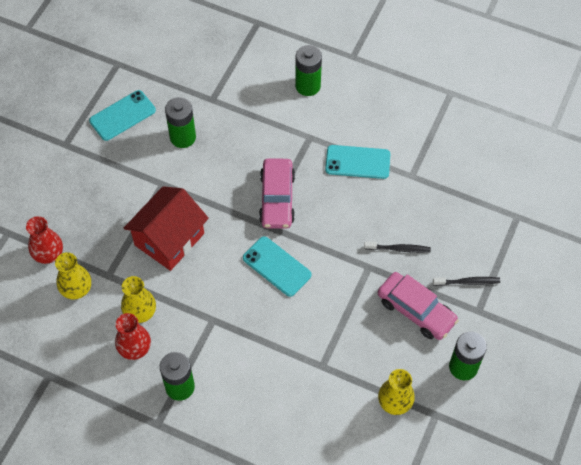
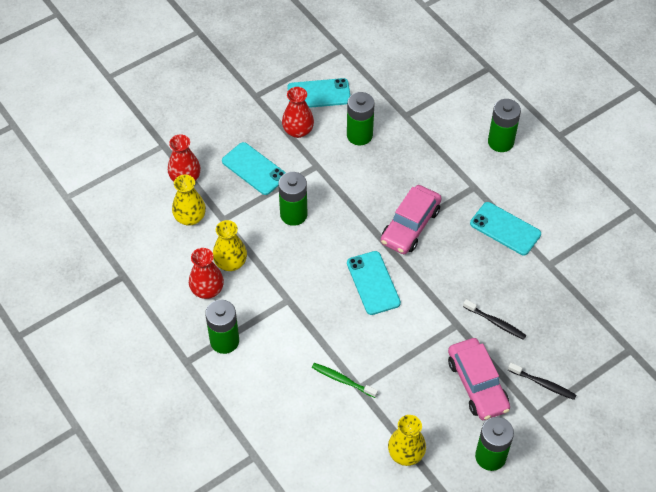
camera: 30 degrees right, 5 degrees down
(107, 214) = (254, 169): none -> turquoise phone
(125, 159) = (298, 131): none -> red vase
(169, 239) = (293, 214): red house -> green battery
(304, 367) = (342, 380): none -> green toothbrush

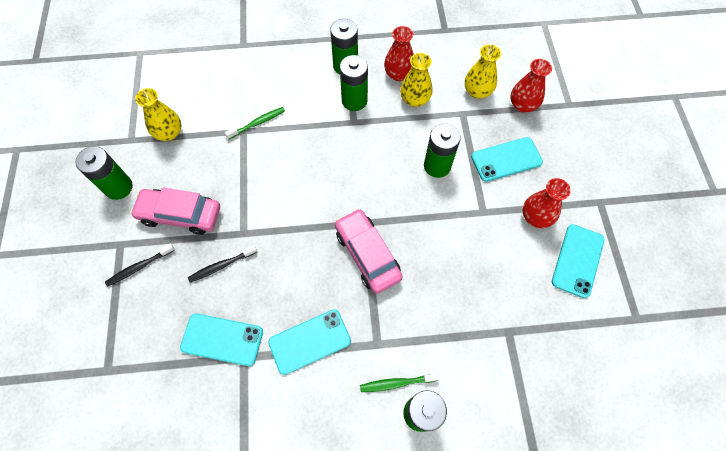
camera: 120 degrees right, 10 degrees up
(359, 135) = (502, 269): green battery -> green battery (354, 100)
(373, 283) = (328, 190): turquoise phone -> turquoise phone (222, 339)
(491, 163) = (397, 383): none -> green toothbrush

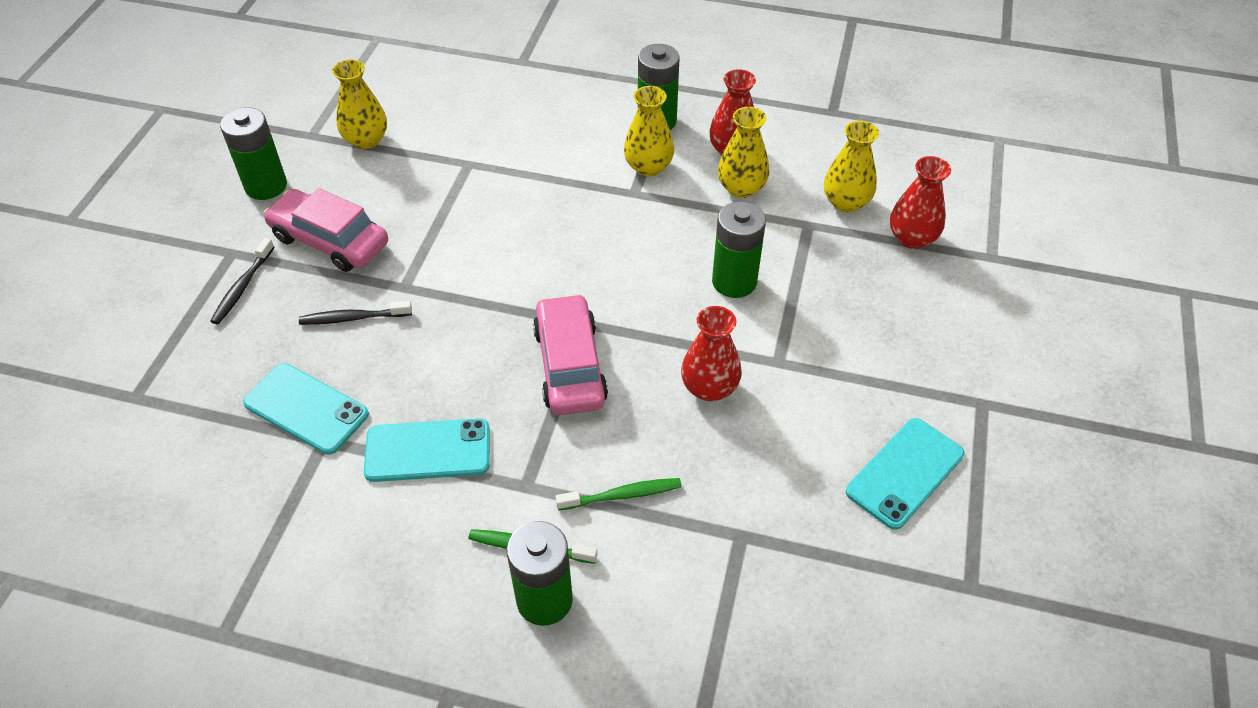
camera: 20 degrees right, 15 degrees down
(139, 267) = (242, 287): black toothbrush -> black toothbrush turned 60 degrees counterclockwise
(257, 123) = (493, 159): green toothbrush -> green toothbrush (622, 495)
(354, 100) = (648, 167): green battery -> yellow vase
(506, 159) = (850, 302): turquoise phone -> none
(536, 217) = (862, 393): red vase -> red vase (709, 388)

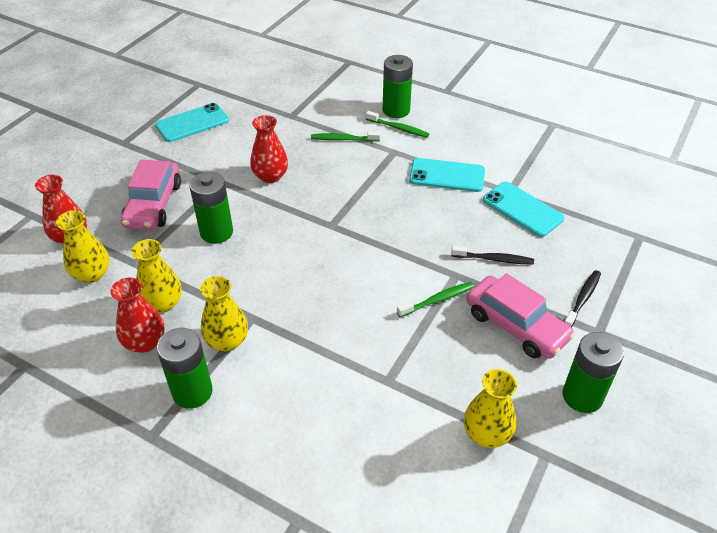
camera: 165 degrees left, 5 degrees down
(425, 251) = (437, 300): none -> green toothbrush
(570, 365) = (350, 202): pink car -> pink car (153, 204)

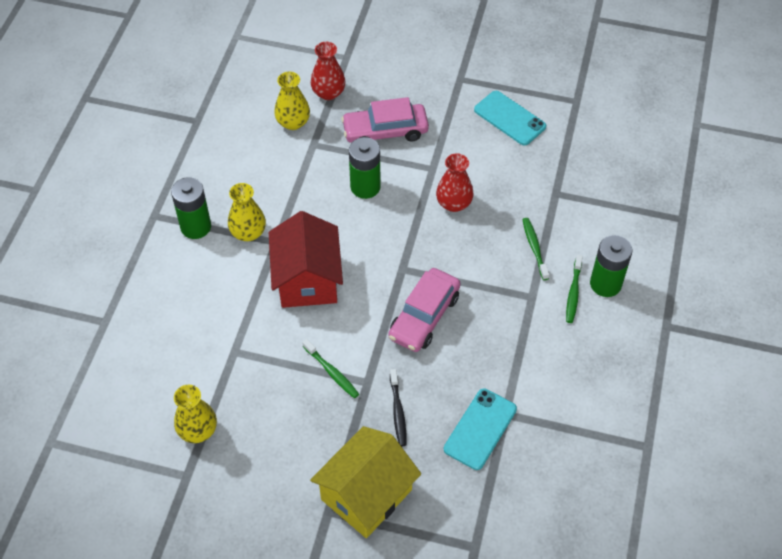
camera: 75 degrees right, 10 degrees up
(145, 342) = (234, 181): red vase -> none
(162, 303) = (275, 178): yellow vase -> none
(314, 299) = (307, 279): none -> red house
(447, 175) = (510, 352): turquoise phone -> none
(516, 325) = (317, 440): pink car -> pink car (424, 316)
(582, 299) = (366, 494): black toothbrush -> yellow house
(582, 396) = (250, 500): green battery -> none

